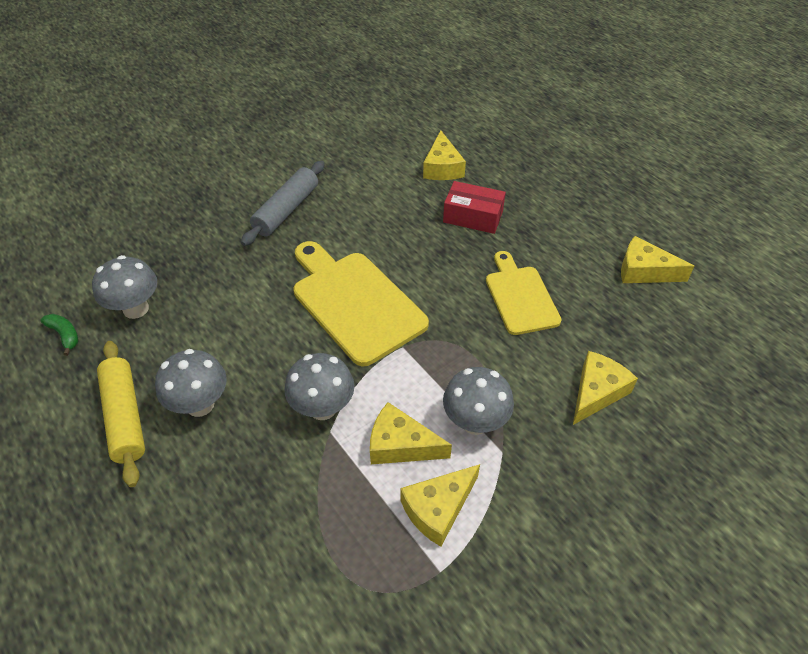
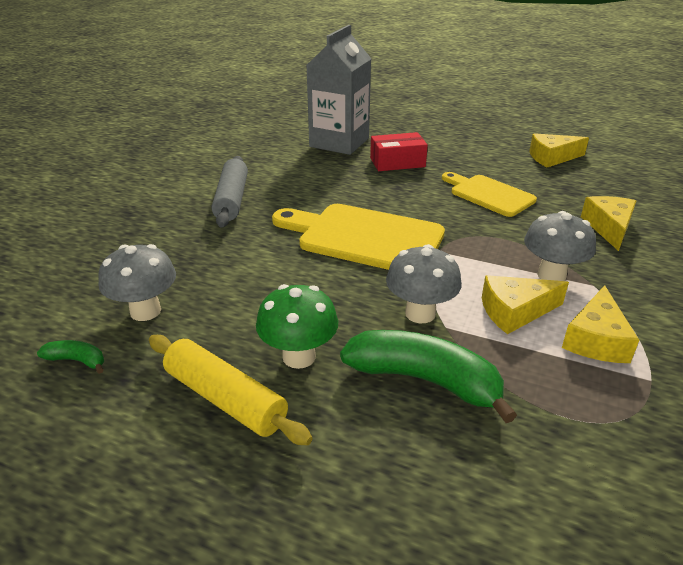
camera: 30 degrees left, 15 degrees down
(200, 404) = (299, 356): grey mushroom -> green mushroom
(266, 473) = (425, 380): none -> green banana
(442, 167) = (339, 142): yellow cheese -> grey carton

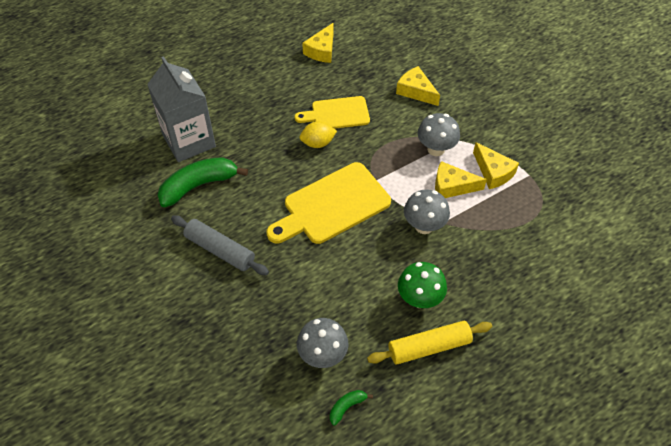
camera: 55 degrees left, 20 degrees up
(397, 162) = (253, 129): red box -> none
(425, 380) = (473, 257): green banana -> green banana (198, 185)
(433, 199) = (318, 143): none -> yellow lemon
(515, 311) = (452, 186): yellow cheese -> yellow cheese turned 75 degrees clockwise

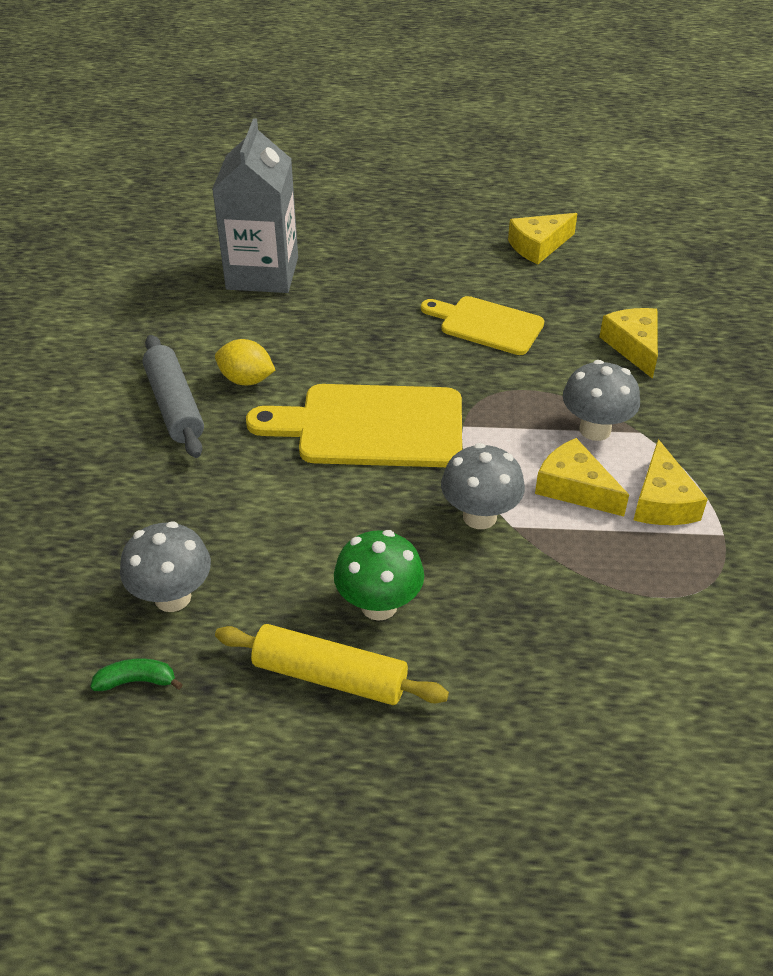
camera: 35 degrees right, 10 degrees down
(198, 185) = (224, 324): green banana -> none
(318, 143) = (425, 346): yellow lemon -> yellow lemon (246, 380)

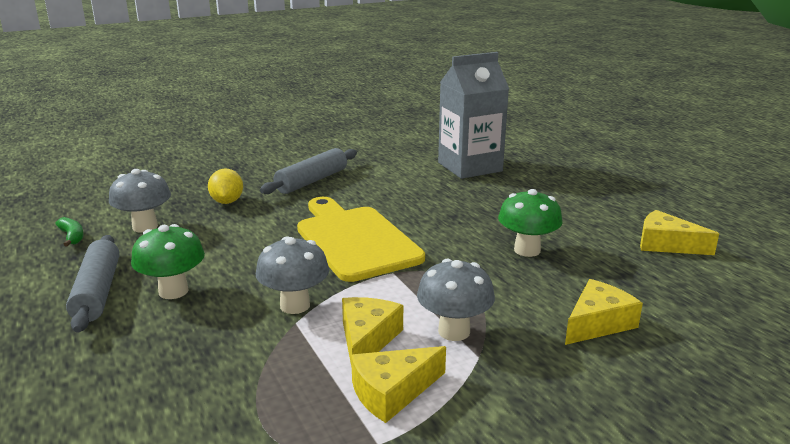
camera: 60 degrees right, 20 degrees down
(246, 380) = (358, 192): yellow lemon -> yellow lemon (227, 202)
(330, 676) = (97, 292): yellow rolling pin -> grey rolling pin
(486, 325) = (527, 250): yellow cutting board -> green mushroom

